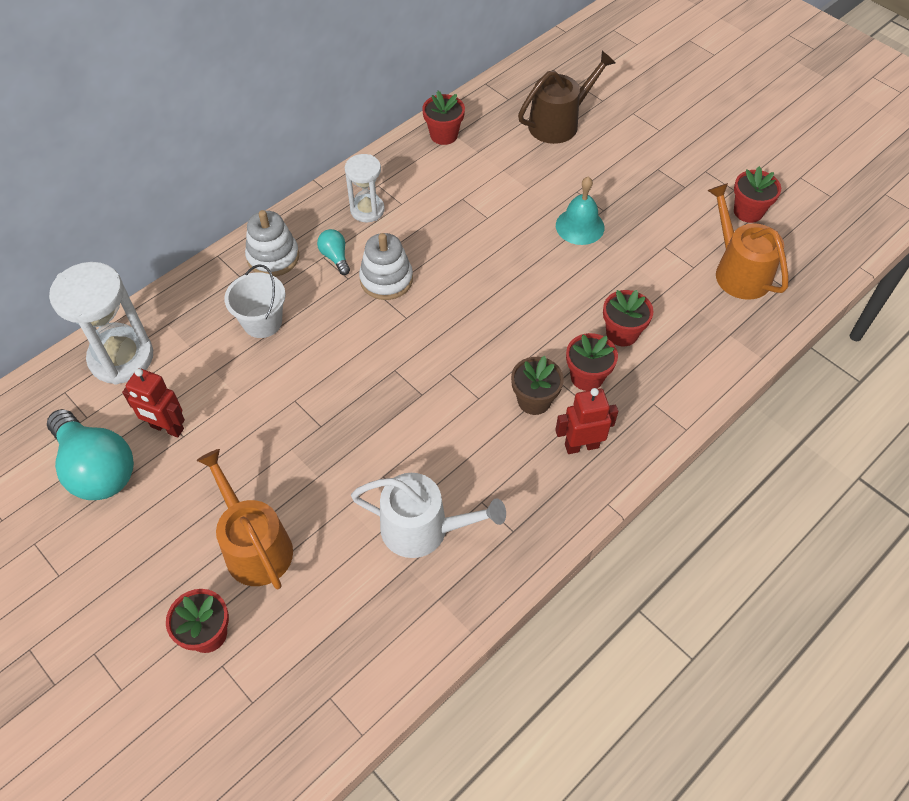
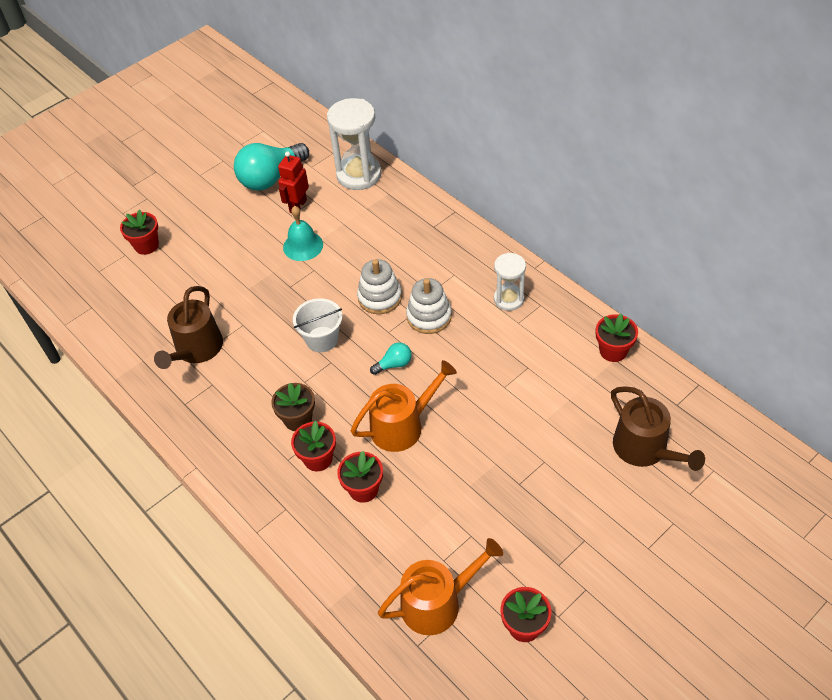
camera: 95 degrees right, 5 degrees down
(254, 546) = (201, 261): orange watering can -> orange watering can (402, 426)
(262, 322) = (387, 244): white bucket -> white bucket (322, 339)
(273, 257) = (453, 244): white stacking toy -> white stacking toy (380, 297)
(335, 257) = (453, 282): turquoise light bulb -> turquoise light bulb (394, 364)
(423, 528) = (196, 349): white watering can -> brown watering can
(580, 226) = (496, 462): turquoise bell -> turquoise bell (303, 246)
(581, 445) = (251, 451): red robot -> none

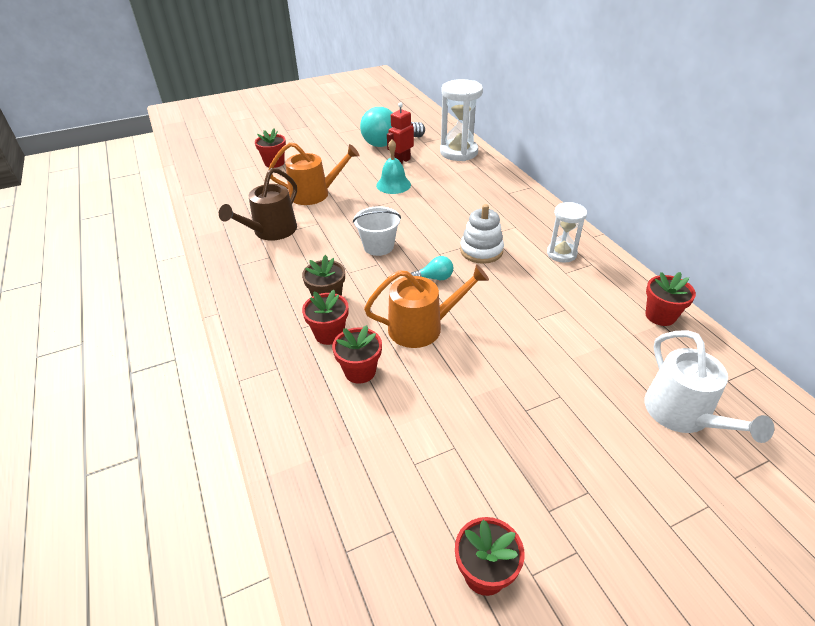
camera: 15 degrees right, 10 degrees down
(380, 297) = (442, 229): white stacking toy -> none
(437, 603) = (389, 509): orange watering can -> orange watering can (314, 194)
(645, 449) = (682, 414): brown watering can -> white watering can

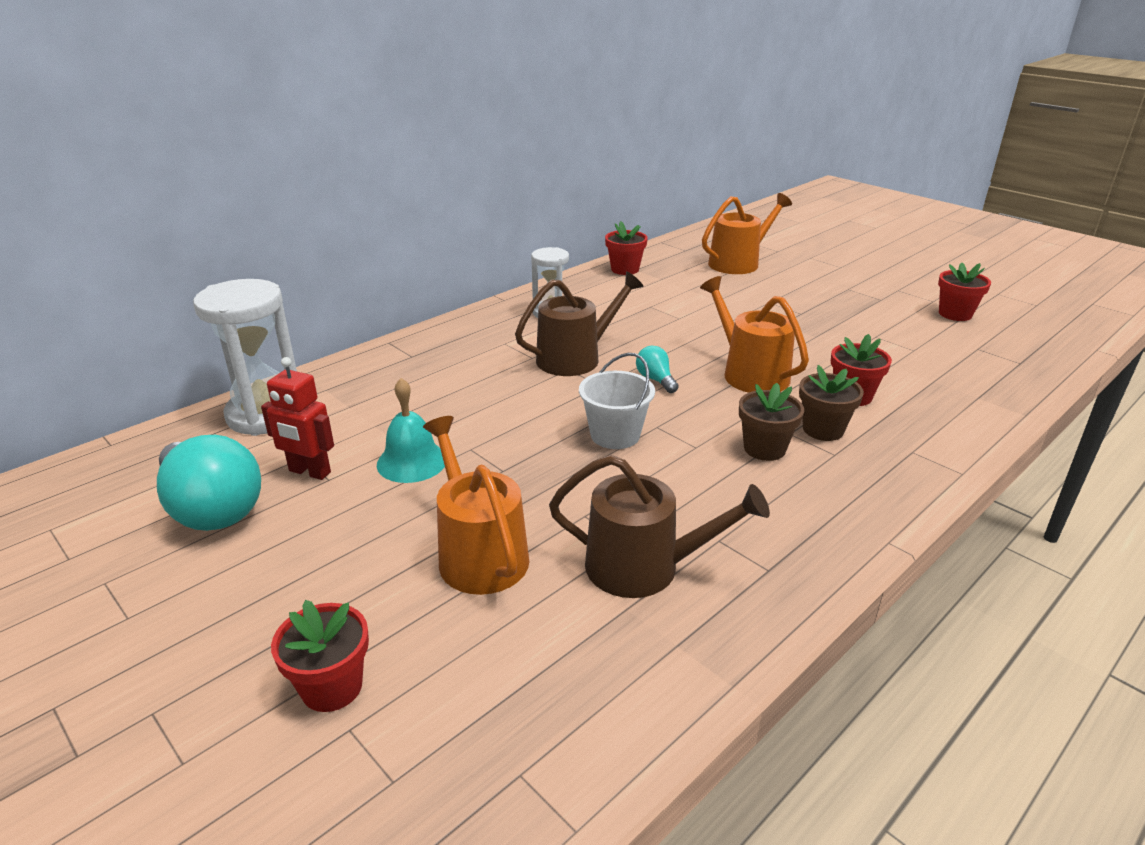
camera: 110 degrees left, 10 degrees down
(329, 334) = (823, 429): red flower pot -> brown flower pot
(481, 251) = (575, 358): white stacking toy -> brown watering can
(682, 414) = (738, 263): white watering can -> orange watering can

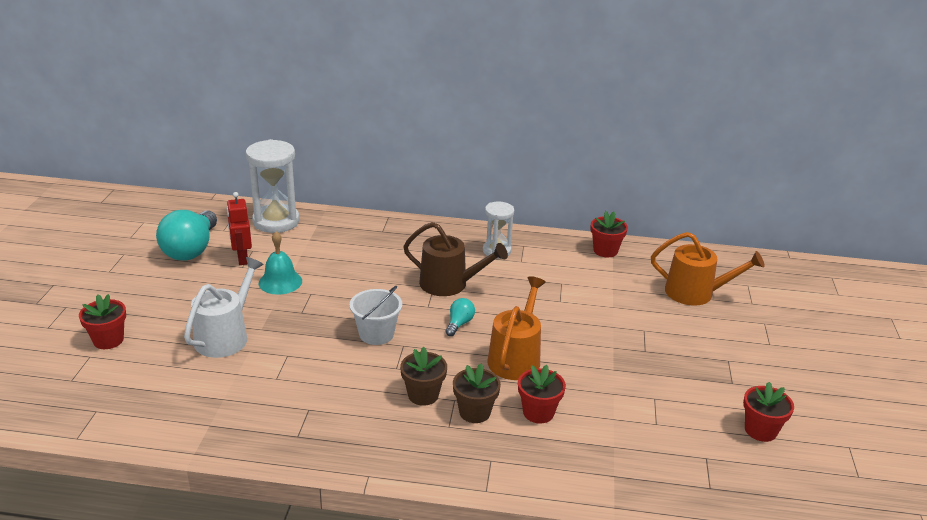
camera: 50 degrees right, 0 degrees up
(479, 553) = (225, 336): orange watering can -> white watering can
(643, 567) = (260, 392): brown watering can -> none

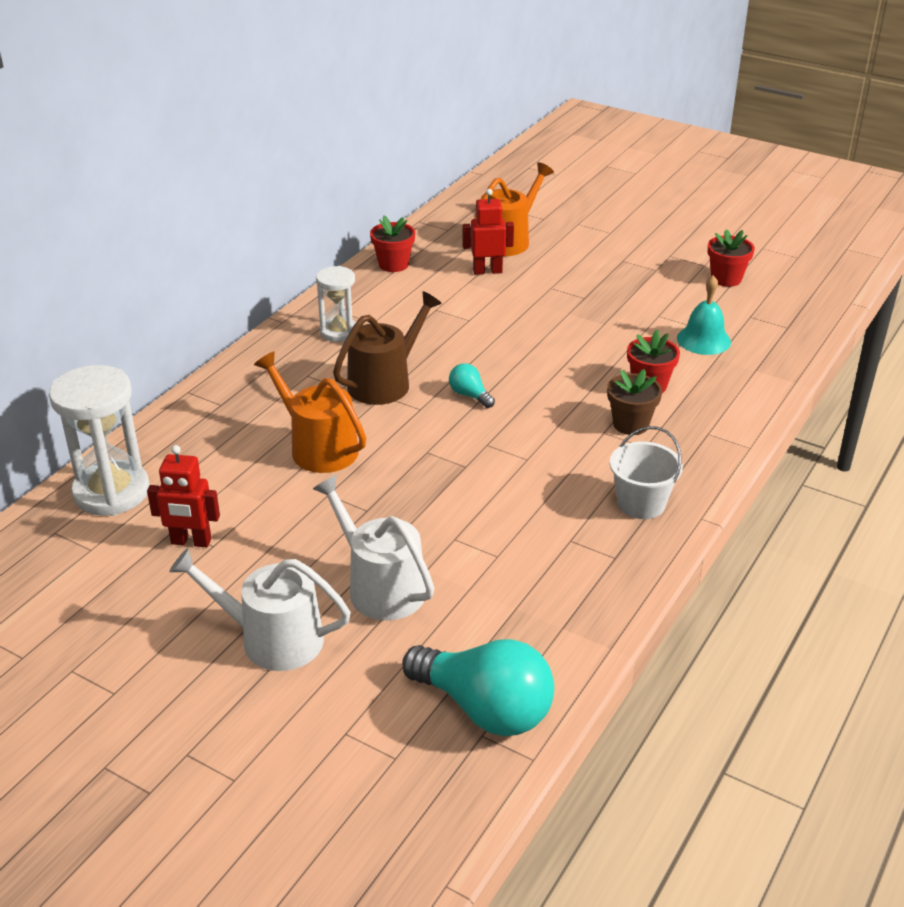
camera: 65 degrees left, 5 degrees up
(108, 340) = (316, 708): red flower pot -> none
(164, 309) = (272, 639): none -> white watering can
(191, 250) = (122, 591): turquoise light bulb -> turquoise light bulb (485, 708)
(280, 282) = (280, 516): turquoise bell -> turquoise bell (703, 340)
(376, 334) = (453, 459): white bucket -> white bucket (641, 503)
(423, 395) = (586, 451): brown flower pot -> none
(515, 358) = (554, 375): orange watering can -> orange watering can (318, 448)
(638, 294) = (487, 271): none -> red robot

